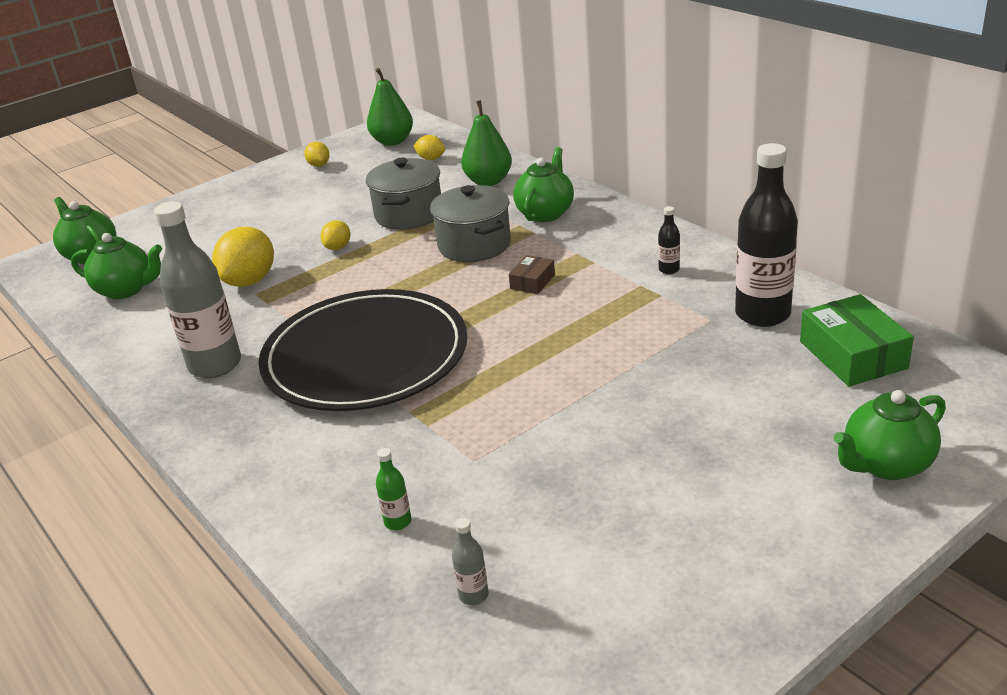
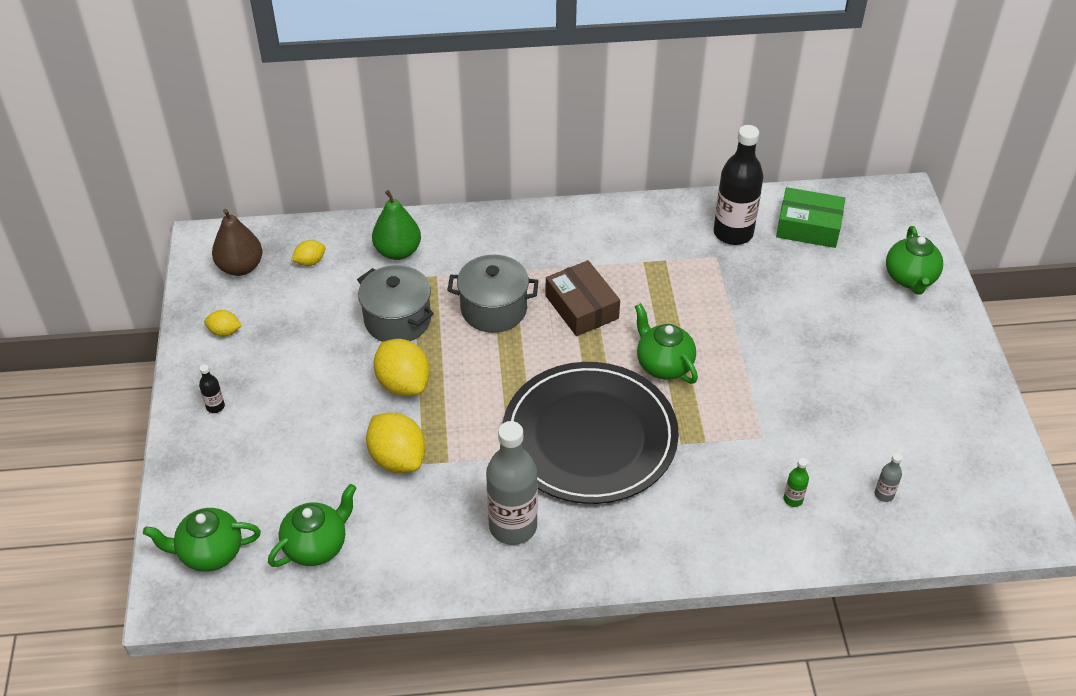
camera: 60 degrees left, 15 degrees up
(338, 247) = (403, 384): yellow lemon -> yellow lemon, size x1.93
(392, 141) = (240, 267): green pear -> brown pear
(532, 282) = (582, 307): brown box -> brown box, size x1.88
(545, 213) = (490, 250): green teapot -> green teapot (663, 365)
(669, 269) = (639, 239): black bottle -> black bottle (215, 406)

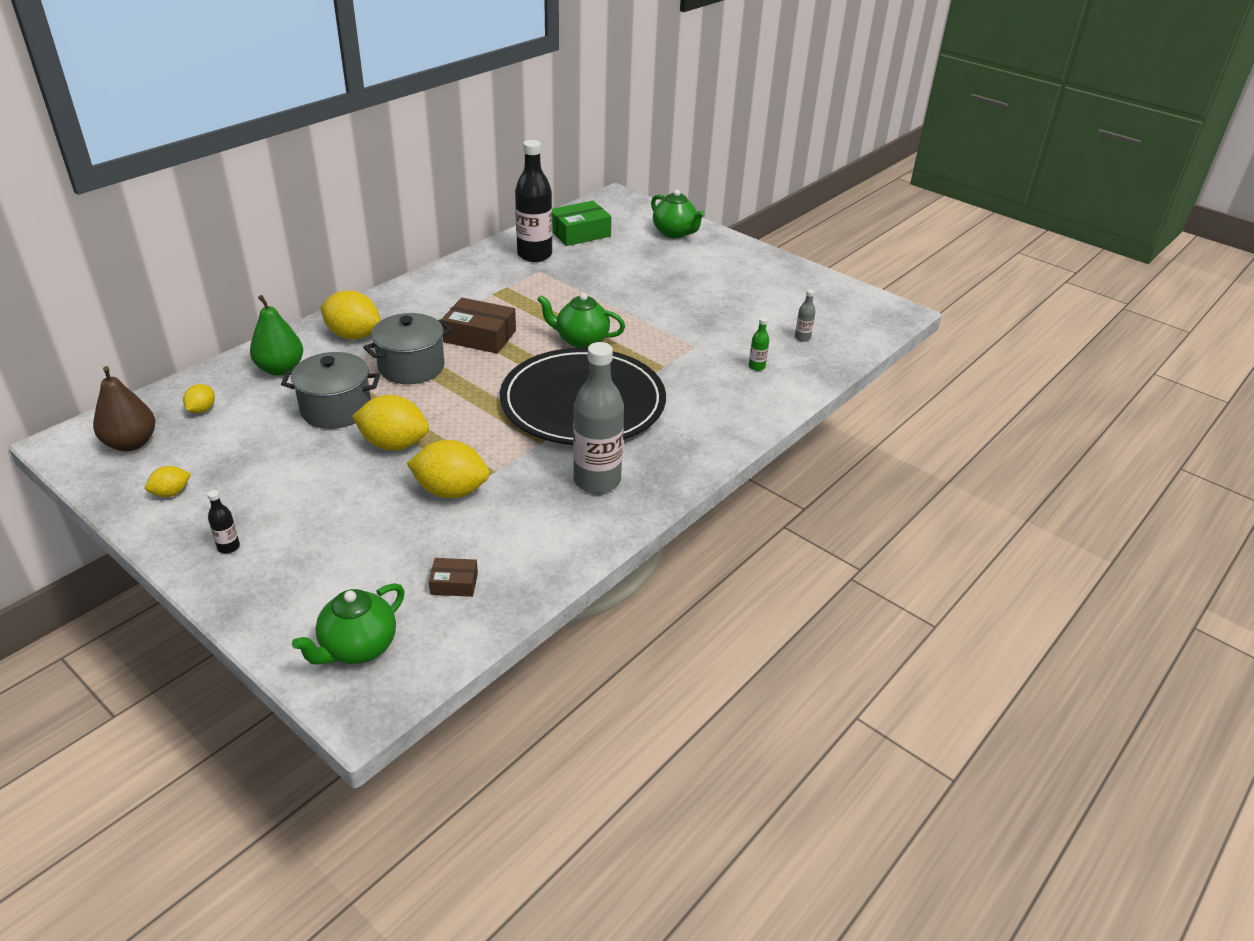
camera: 45 degrees left, 10 degrees down
(317, 546) = (454, 583): green teapot -> brown box
(483, 246) = (353, 335): none -> yellow lemon

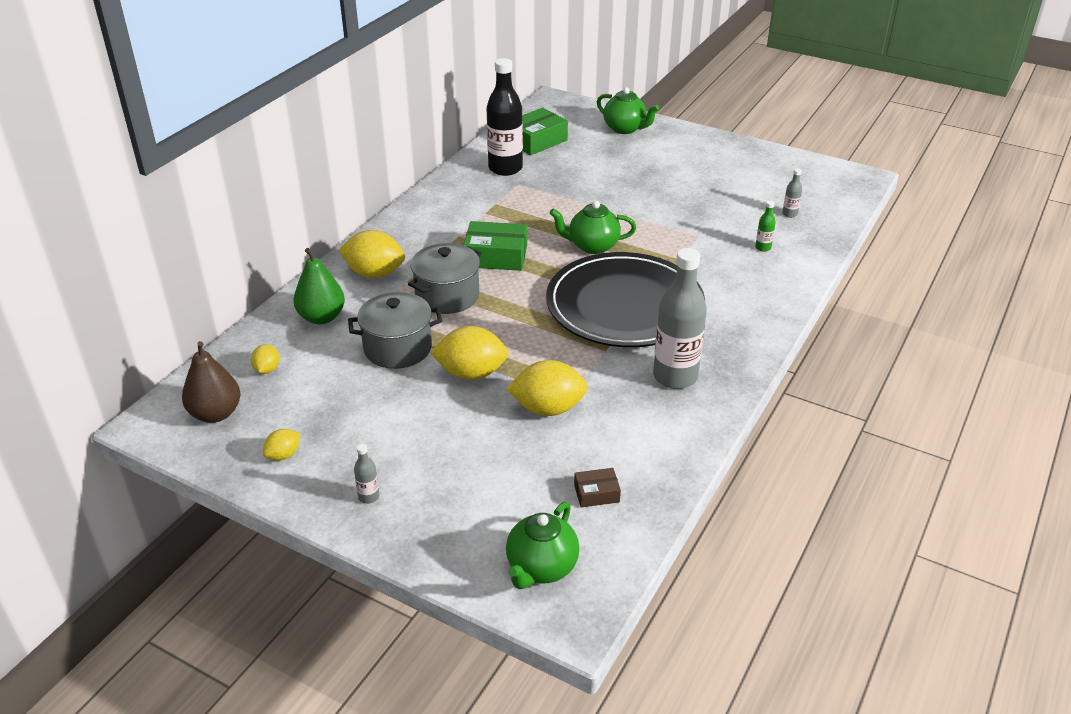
camera: 10 degrees left, 0 degrees up
(228, 547) = (368, 497): black bottle -> grey bottle
(480, 336) = (496, 256): brown box -> green box

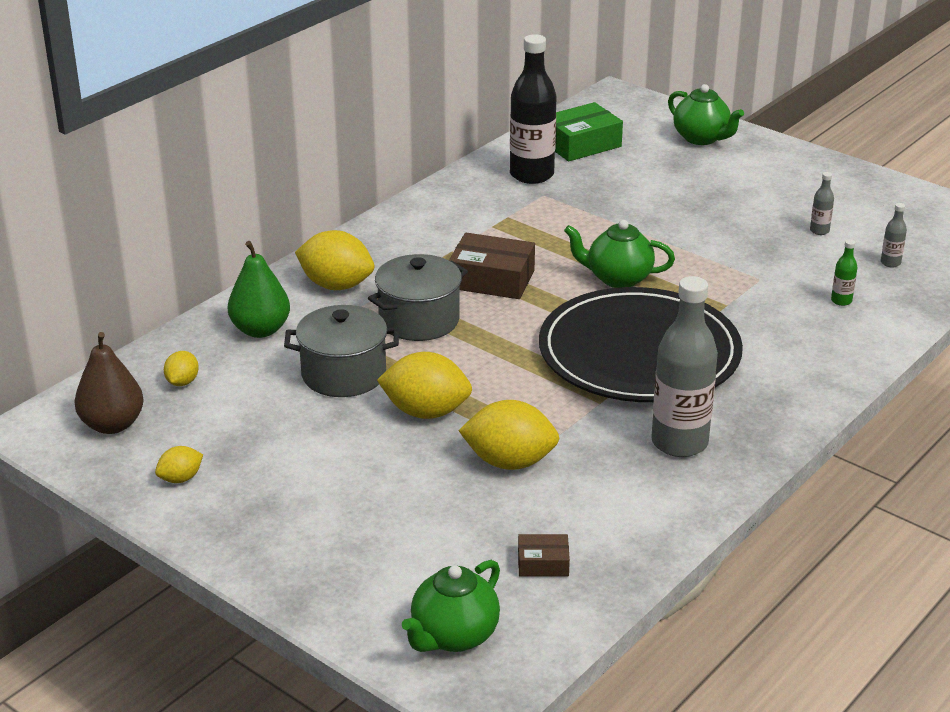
camera: 10 degrees right, 5 degrees down
(368, 497) = (269, 535): grey bottle -> grey bottle (819, 231)
(496, 256) = (492, 279): green box -> brown box

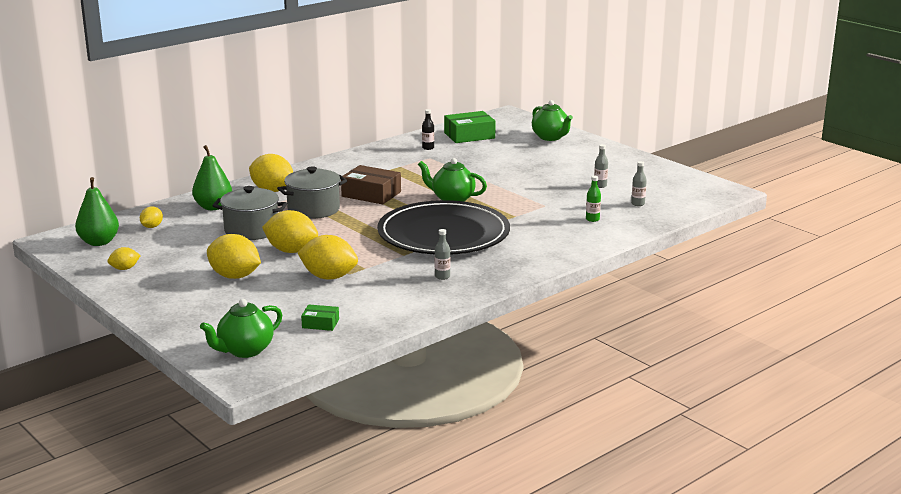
camera: 10 degrees right, 10 degrees down
(112, 425) = (99, 242): brown pear -> green pear
(363, 476) = (235, 276): none -> yellow lemon
(531, 175) = (428, 148): black bottle -> black bottle, size x0.42
(543, 563) = (320, 323): brown box -> green box
(679, 442) = (442, 276): grey bottle -> grey bottle, size x0.42

